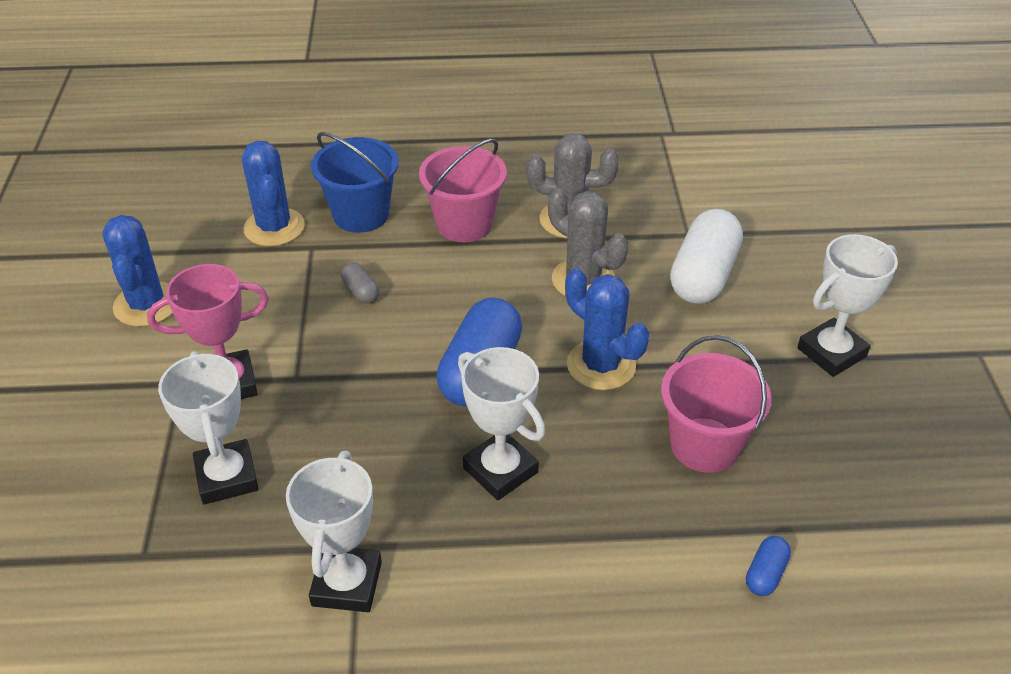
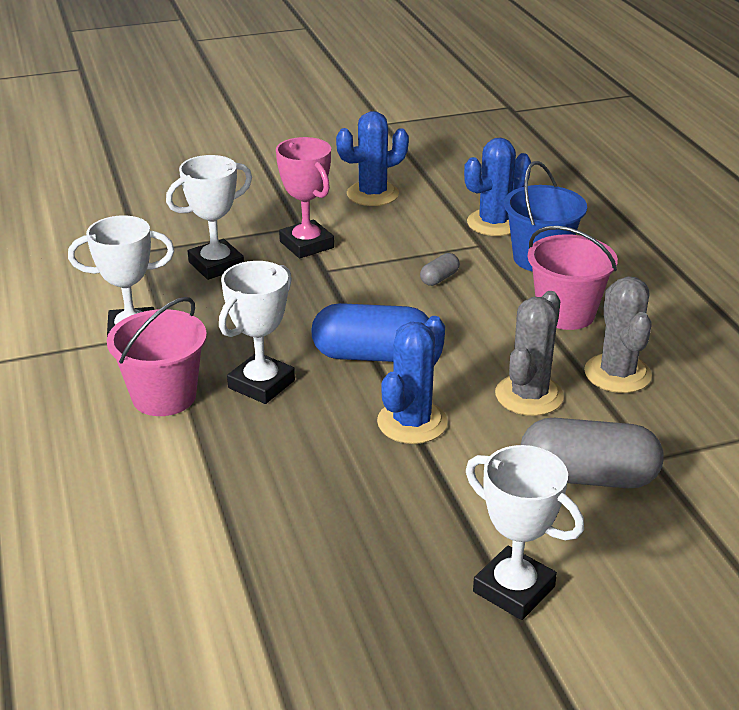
camera: 75 degrees right, 10 degrees down
(703, 275) = (587, 477): white capsule -> grey capsule
(705, 445) = (333, 501): pink bucket -> pink bucket (164, 396)
(765, 574) = (184, 554): blue capsule -> none

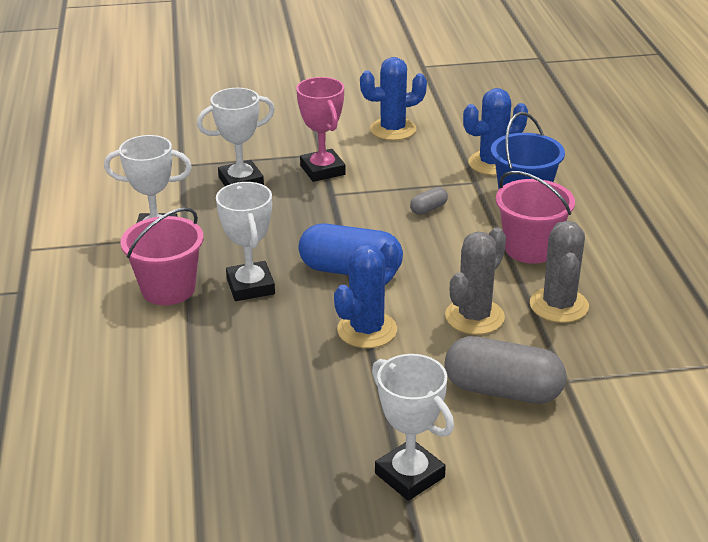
camera: 10 degrees right, 0 degrees up
(261, 384) = (250, 286): white trophy -> white trophy turned 60 degrees counterclockwise

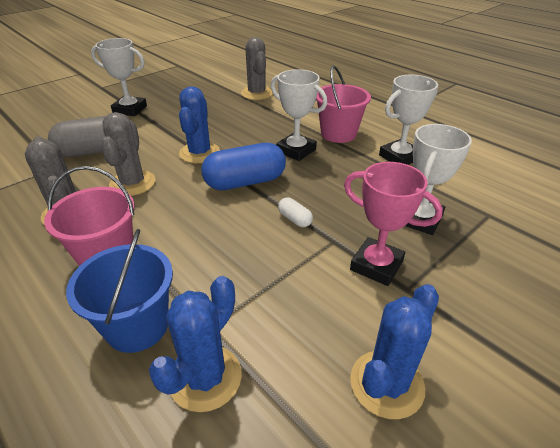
camera: 145 degrees right, 5 degrees up
(164, 423) = (257, 93): none -> grey cactus
(343, 219) = (295, 219): none -> white capsule
(428, 209) = (232, 263): grey capsule -> none

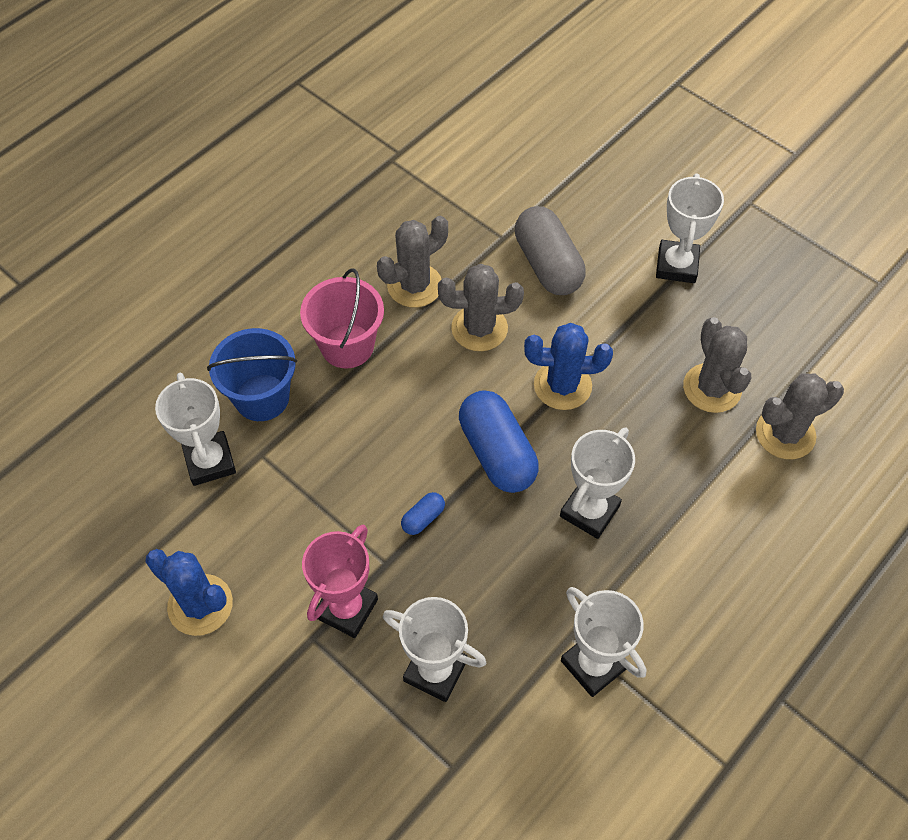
camera: 85 degrees right, 20 degrees up
(205, 377) = (210, 461): blue cactus -> white trophy
(221, 108) = (712, 388): none -> grey cactus
(295, 219) = (423, 518): white capsule -> blue capsule
(338, 134) = (655, 573): pink bucket -> none

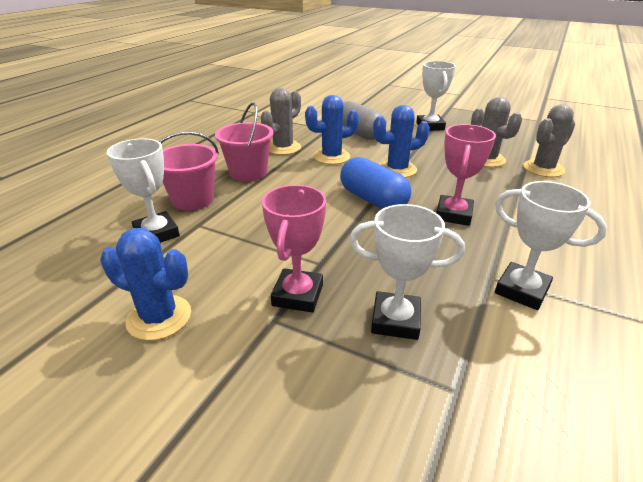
camera: 15 degrees left, 25 degrees down
(262, 397) = (193, 200): blue bucket -> pink bucket
(423, 518) = (337, 236): blue capsule -> none
(479, 328) = (331, 157): grey cactus -> blue cactus
(589, 511) = (453, 214): white trophy -> pink trophy

